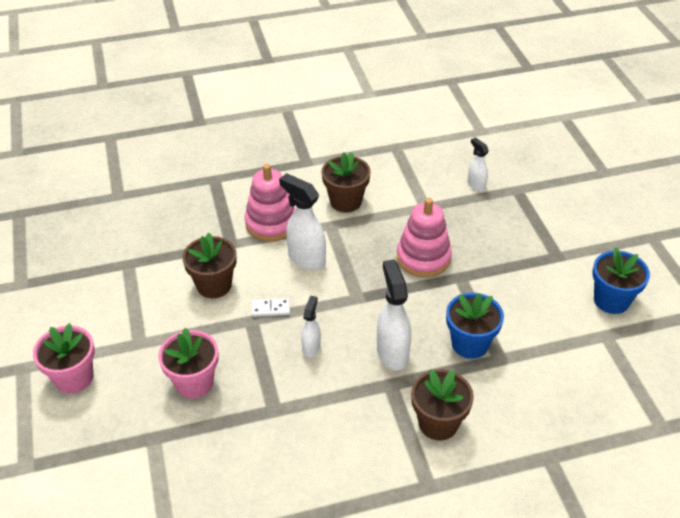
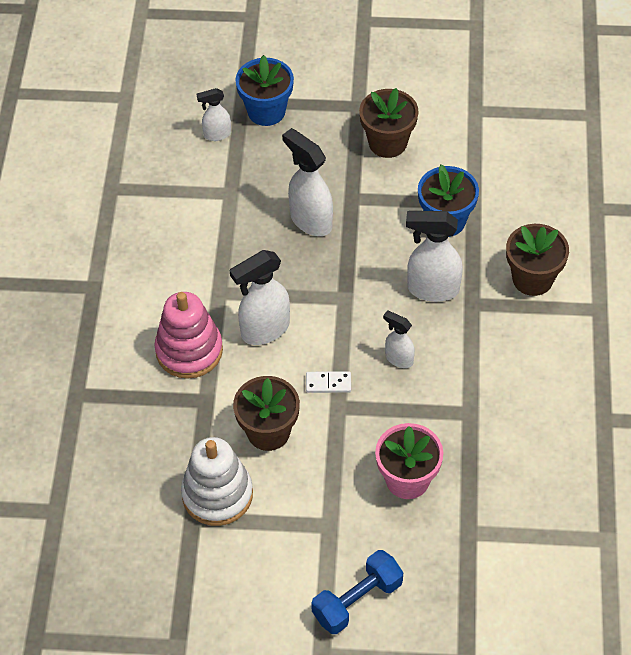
camera: 70 degrees left, 10 degrees up
(74, 377) = (357, 600): pink flower pot -> blue dumbbell
(151, 271) = (217, 494): none -> white stacking toy
(271, 308) = (328, 383): white domino -> white domino turned 75 degrees clockwise
(346, 201) = (186, 266): brown flower pot -> brown flower pot (387, 143)
(423, 258) = (310, 220): pink stacking toy -> white spray bottle
(611, 300) = (434, 88): blue flower pot -> blue flower pot (266, 111)

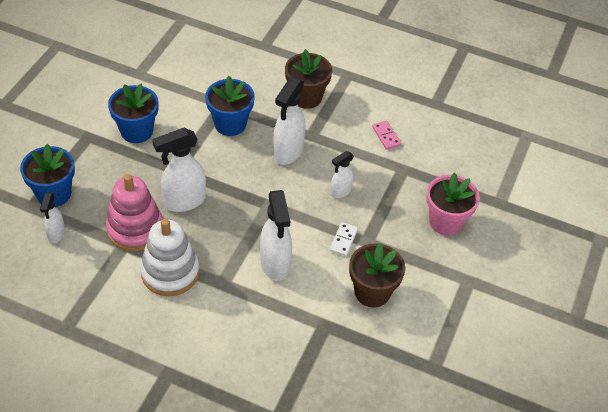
camera: 75 degrees left, 5 degrees down
(189, 350) = (271, 321): pink stacking toy -> pink stacking toy (135, 229)
(217, 494) = (417, 344): white stacking toy -> white stacking toy (170, 272)
(357, 600) = (536, 284): blue dumbbell -> none
(387, 143) = (136, 131): brown flower pot -> blue flower pot
(514, 380) = (386, 136): none -> pink domino

